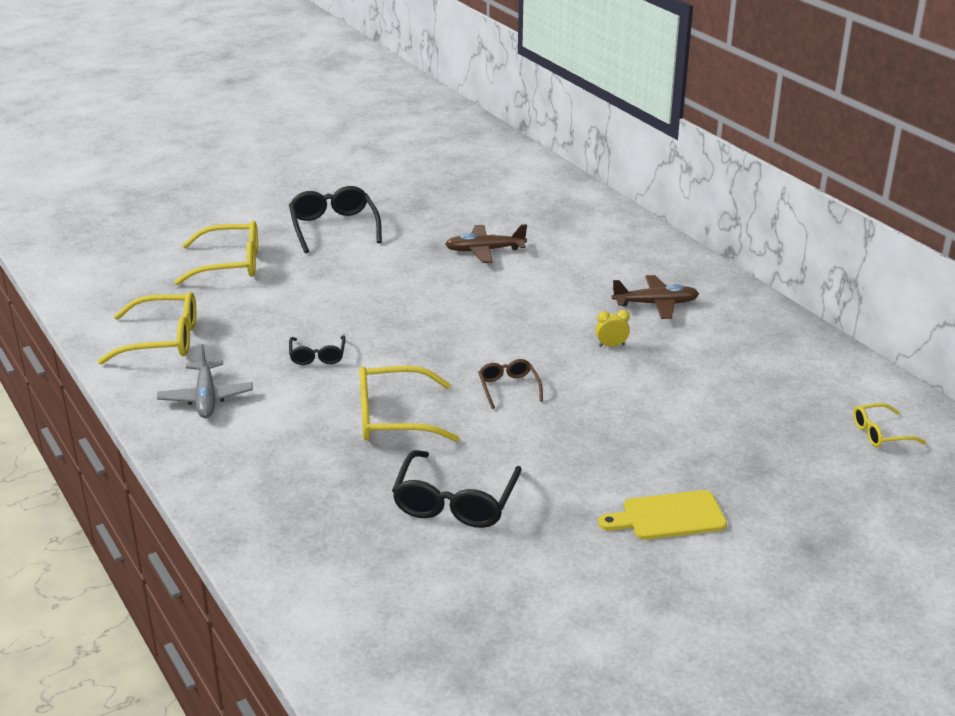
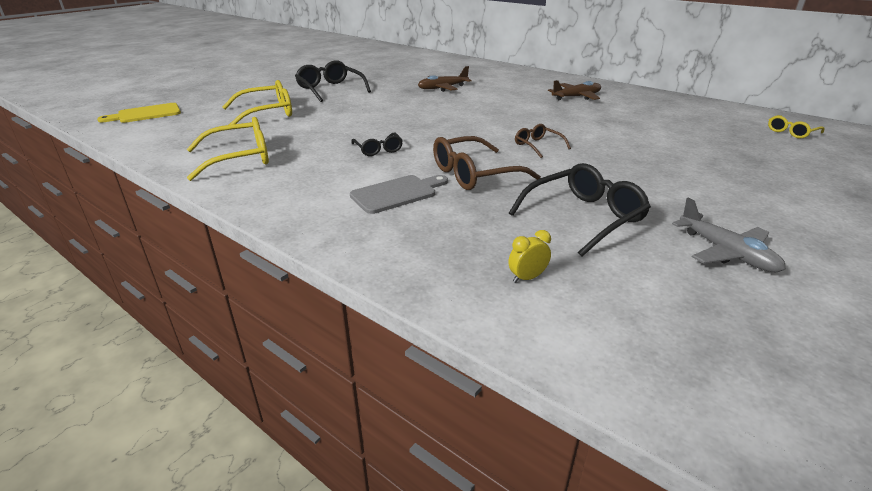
camera: 20 degrees left, 0 degrees up
(206, 398) = (305, 187): grey plane -> grey plane (726, 253)
(291, 427) = (397, 193): none -> grey cutting board
(394, 417) = (474, 174): yellow glasses -> brown glasses
(455, 502) = (584, 217): black glasses -> black glasses turned 120 degrees counterclockwise
(611, 345) = (576, 117): yellow clock -> yellow clock (527, 278)
(668, 517) = (745, 196): yellow cutting board -> yellow cutting board (146, 114)

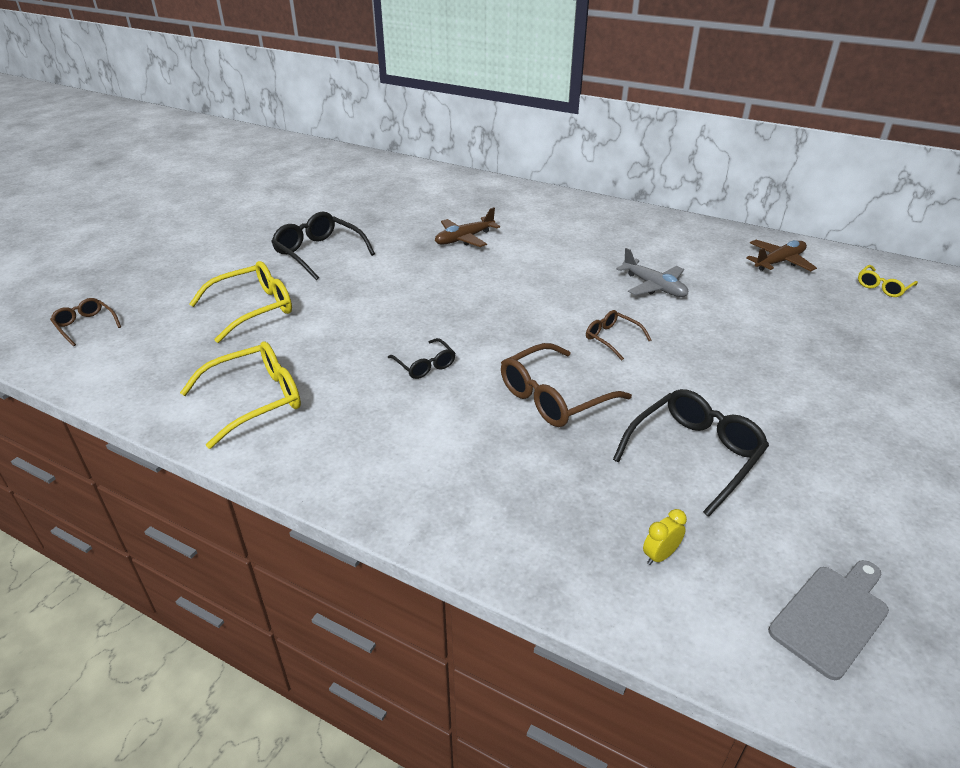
camera: 10 degrees left, 5 degrees up
(146, 114) = (86, 325): yellow cutting board -> brown glasses
(397, 193) = (475, 441): grey cutting board -> grey cutting board (831, 616)
(576, 97) = (633, 243): brown plane -> brown plane (779, 262)
(726, 253) = (849, 490): grey plane -> grey plane (654, 286)

